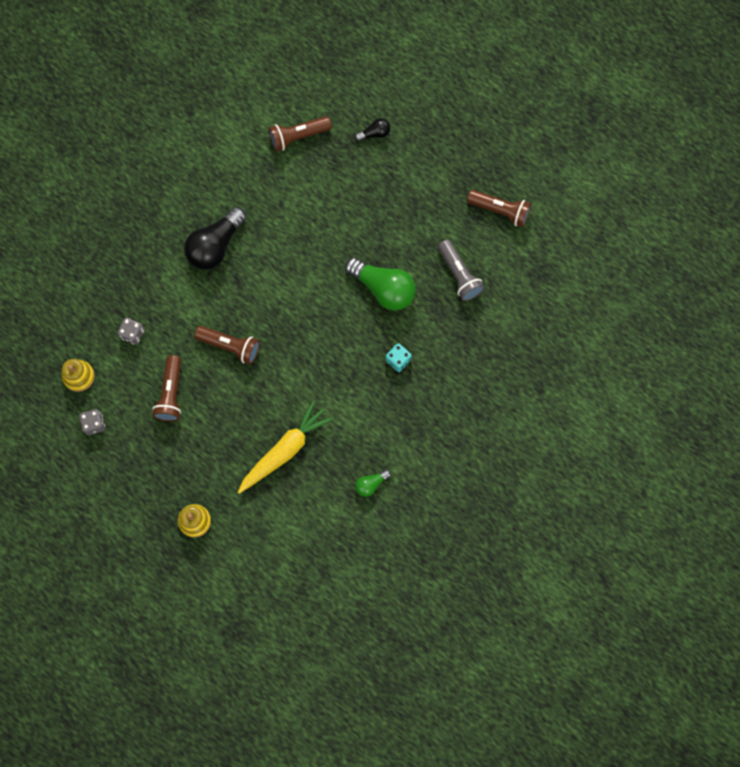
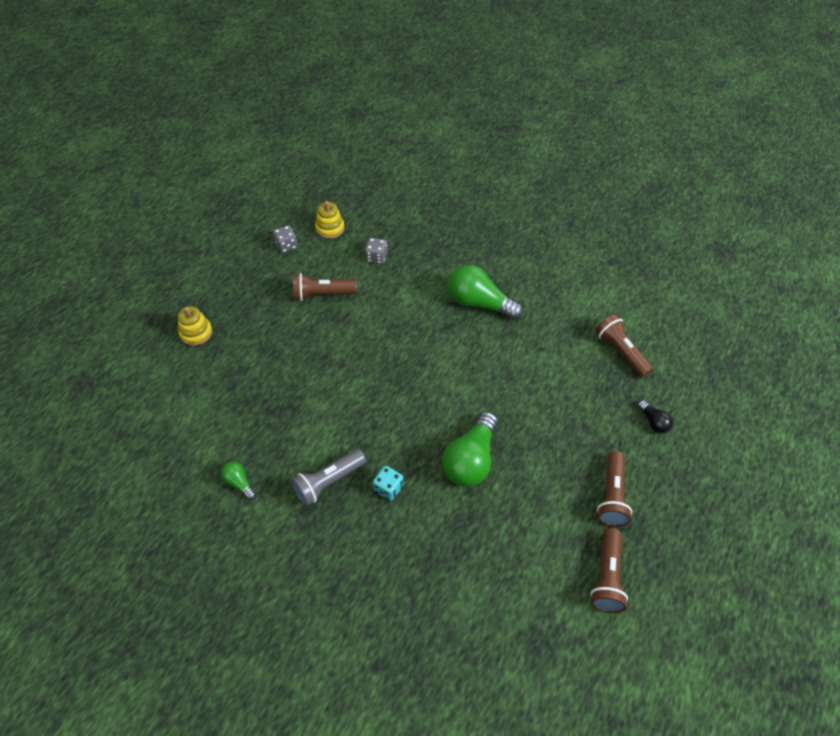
camera: 80 degrees right, 20 degrees down
(215, 246) = (479, 303): black light bulb -> green light bulb
(230, 346) = (377, 332): brown flashlight -> brown flashlight (612, 496)
(284, 451) = (272, 395): yellow carrot -> none
(459, 275) = (508, 540): grey flashlight -> grey flashlight (328, 482)

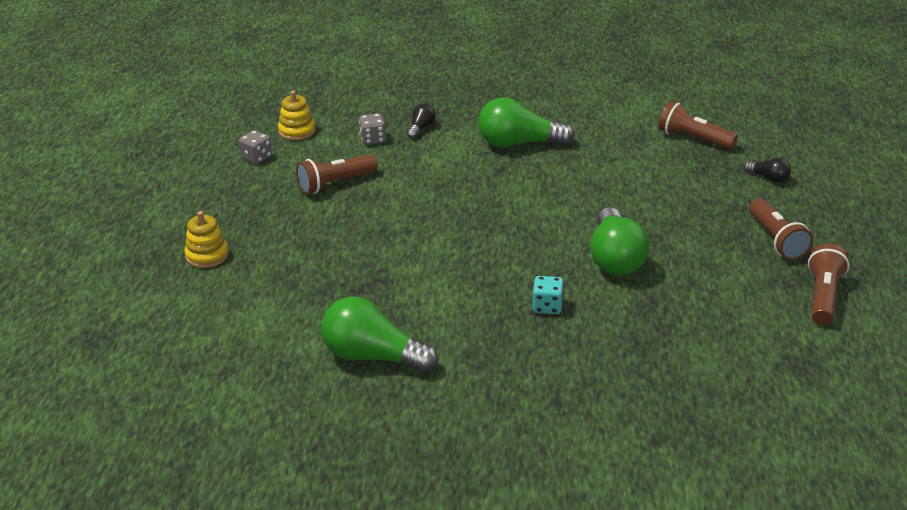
camera: 25 degrees left, 20 degrees down
(239, 483) = (373, 357): green light bulb -> green light bulb, size x2.08
(328, 482) = (476, 323): grey flashlight -> none
(418, 258) = (421, 128): none -> black light bulb
(607, 577) = (823, 296): brown flashlight -> brown flashlight turned 150 degrees counterclockwise

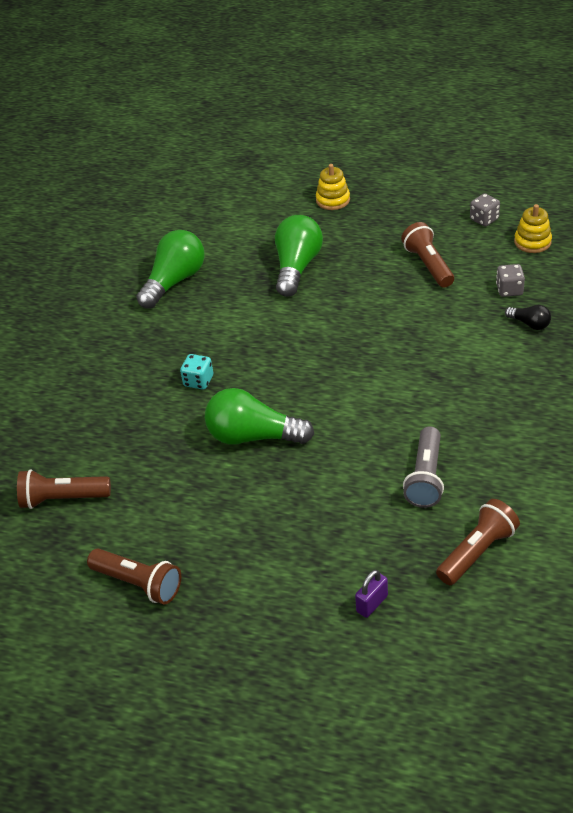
camera: 105 degrees right, 10 degrees up
(518, 144) = (486, 394): green light bulb -> green light bulb (297, 267)
(627, 165) = (426, 477): none -> grey flashlight
(769, 178) = (372, 603): black light bulb -> purple padlock
(776, 240) = (245, 573): brown flashlight -> brown flashlight (63, 499)

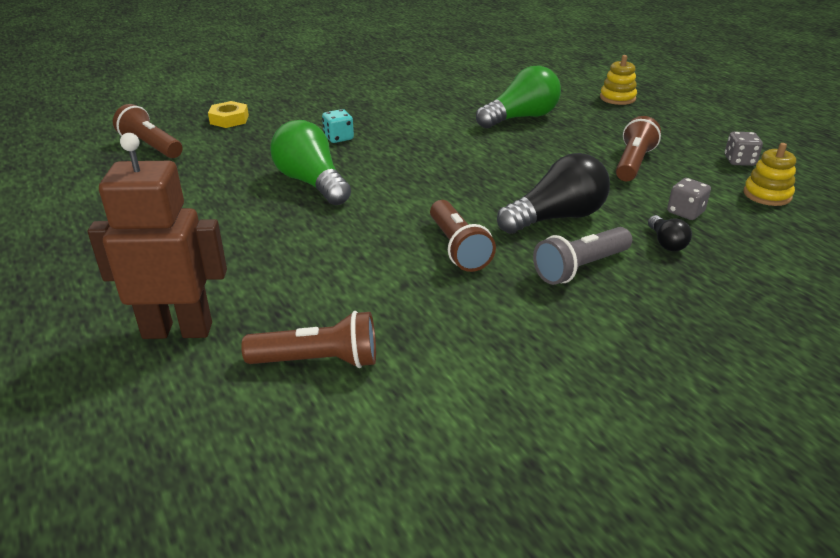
camera: 40 degrees right, 10 degrees down
(74, 425) = (229, 119): none -> yellow nut
(138, 583) = (92, 210): brown flashlight -> brown flashlight (458, 248)
(175, 281) = (424, 88): green light bulb -> none
(372, 603) = (178, 330): purple padlock -> brown robot
(426, 477) = (378, 282): grey flashlight -> grey flashlight (580, 268)
(448, 348) = (556, 218): none -> black light bulb

